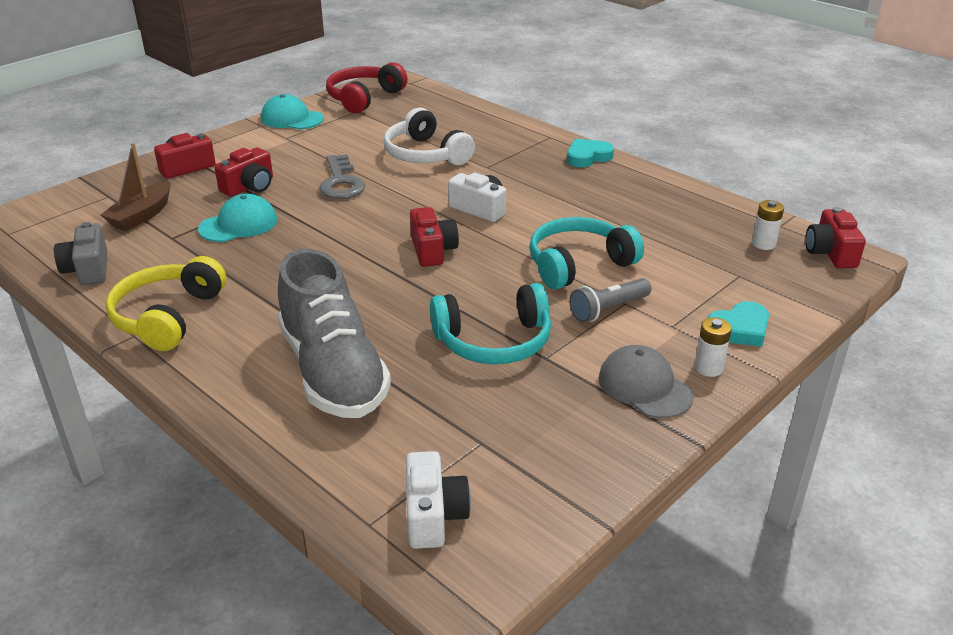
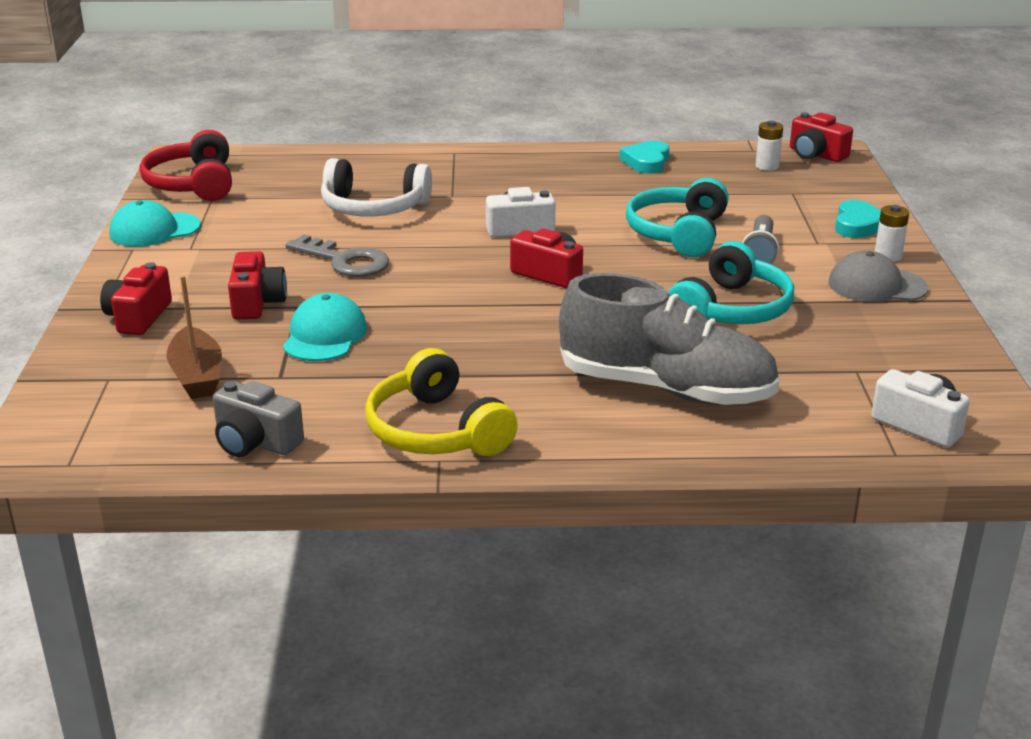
camera: 45 degrees left, 5 degrees down
(587, 157) = (520, 156): turquoise heart -> turquoise heart (646, 162)

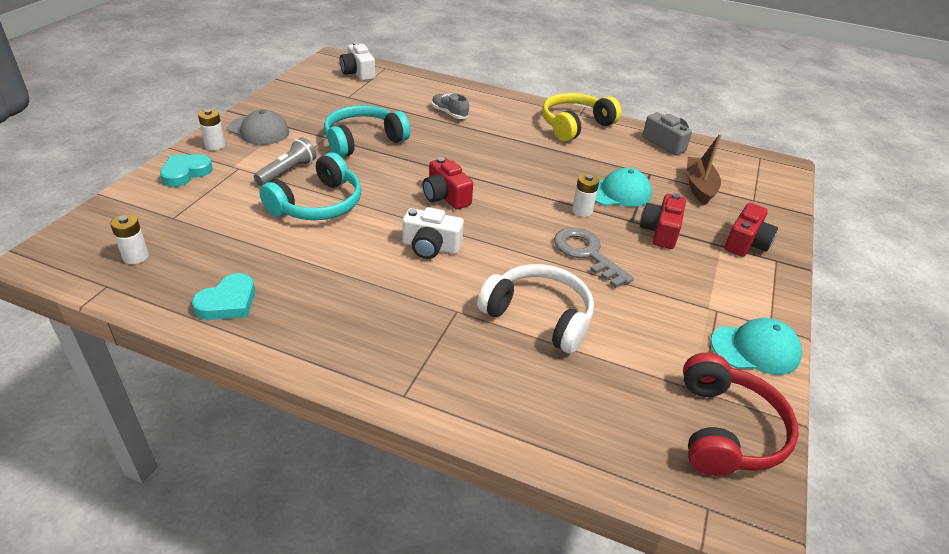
camera: 160 degrees left, 10 degrees up
(325, 335) = (618, 192): turquoise cap -> turquoise cap turned 135 degrees counterclockwise
(367, 300) = (582, 211): none -> white battery
(436, 431) = (575, 125): yellow headphones -> yellow headphones turned 120 degrees counterclockwise
(666, 389) = (449, 113): grey shoe -> grey shoe, size x0.40
(816, 154) = (66, 258): red camera -> none

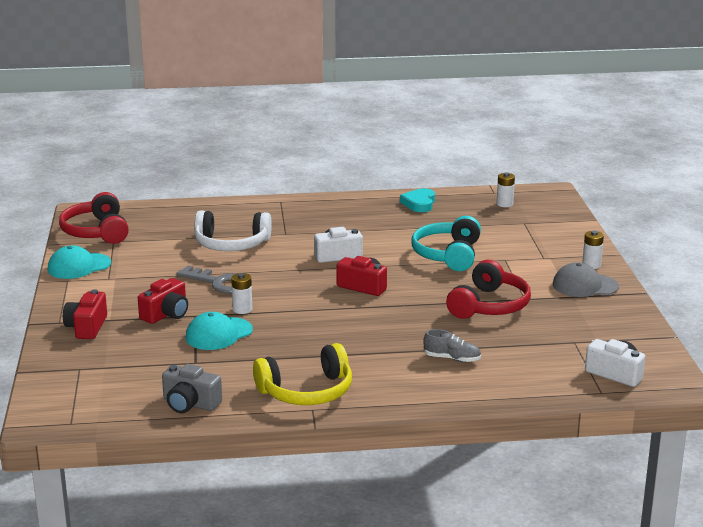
camera: 155 degrees right, 15 degrees down
(185, 173) = (570, 244): turquoise heart -> none
(287, 172) = (505, 266): grey flashlight -> none
(363, 141) = (489, 305): turquoise headphones -> red headphones
(575, 125) = (307, 391): yellow headphones -> yellow headphones turned 45 degrees clockwise
(660, 231) = (166, 314): red camera -> red camera turned 45 degrees clockwise
(699, 187) = (139, 364): brown boat -> none

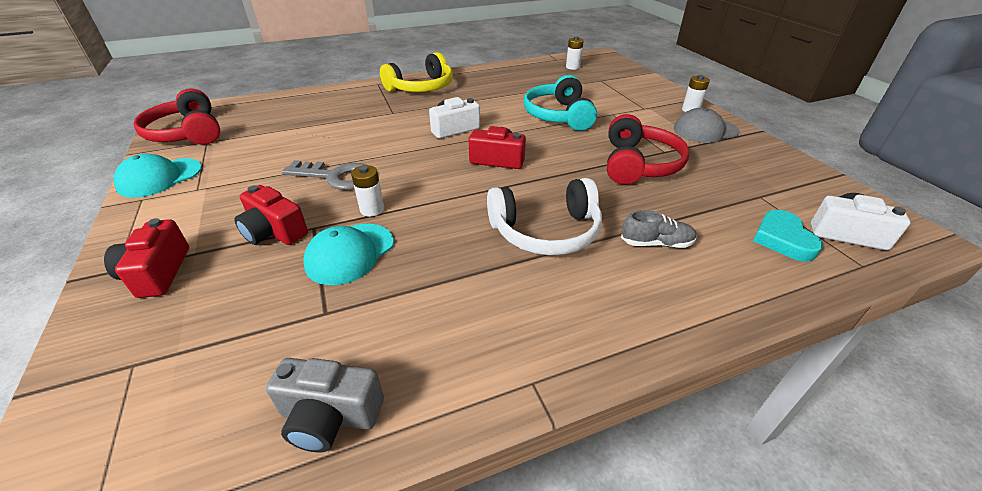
camera: 15 degrees left, 15 degrees up
(166, 314) = (274, 232): red camera -> red camera turned 105 degrees clockwise
(231, 244) = (340, 130): white headphones -> white headphones (546, 231)
(307, 391) = (508, 343): yellow headphones -> yellow headphones (421, 87)
(419, 203) = (502, 73): turquoise heart -> turquoise heart (782, 239)

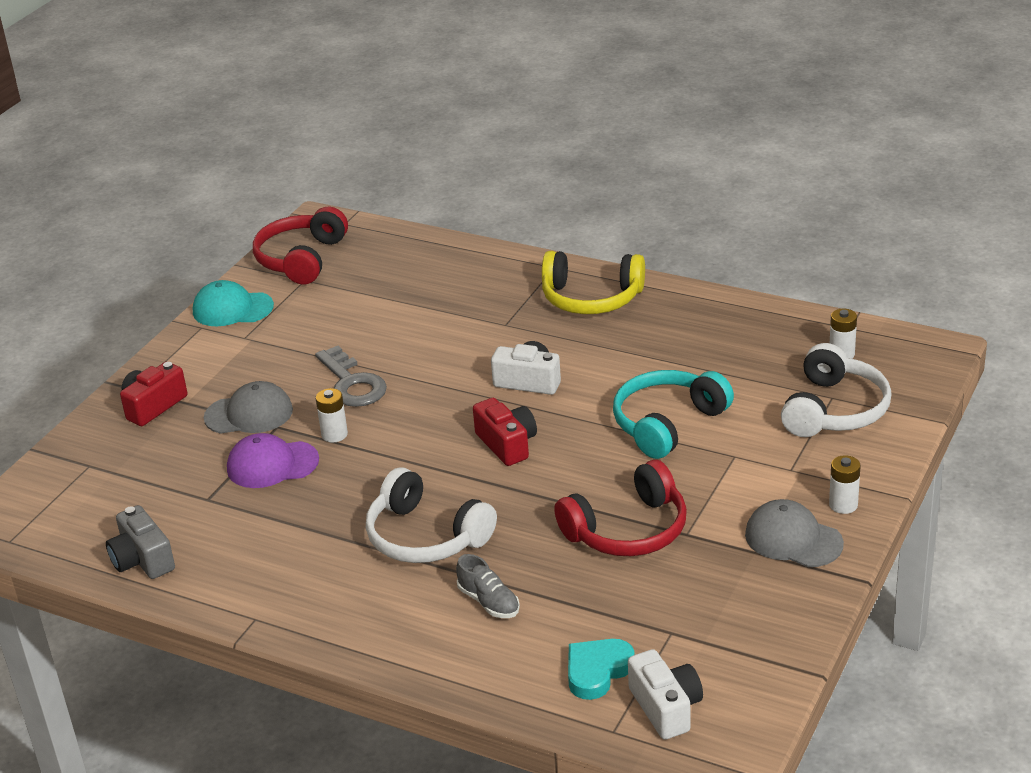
camera: 50 degrees right, 5 degrees down
(274, 232) = (249, 414): red camera -> grey cap
(350, 253) = (272, 464): turquoise cap -> purple cap
(611, 83) = (834, 410): none -> white headphones

